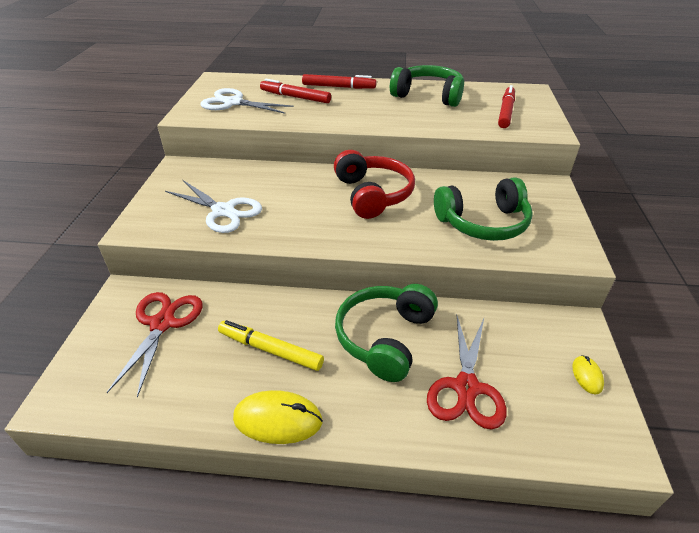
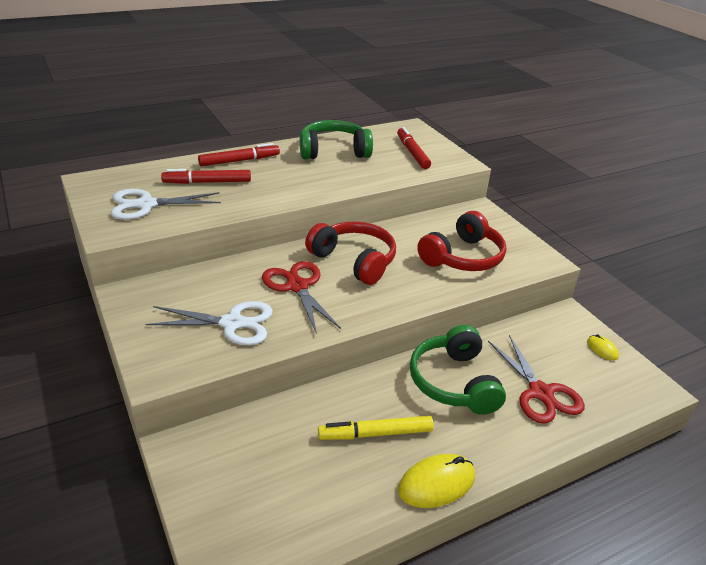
camera: 35 degrees left, 5 degrees down
(162, 323) = (252, 458): red scissors -> red scissors (297, 286)
(483, 223) = (463, 257): green headphones -> red headphones

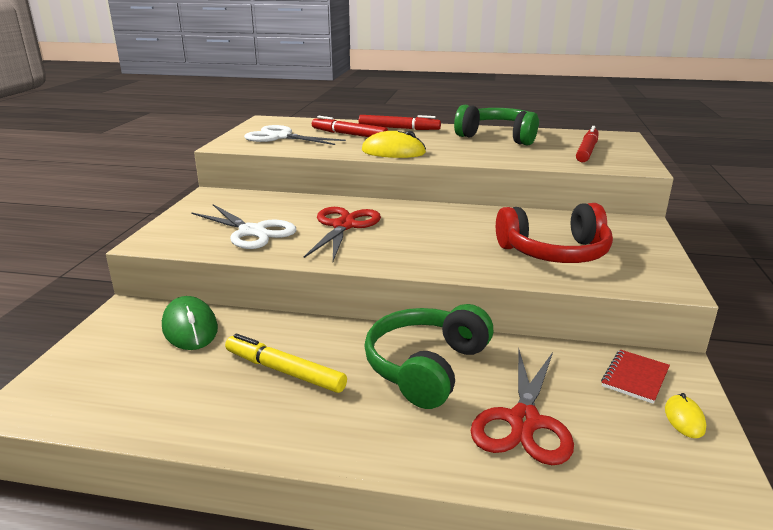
camera: 40 degrees right, 10 degrees down
(258, 435) = (190, 328): none -> green mouse
(354, 261) = (426, 224): red headphones -> none
(436, 483) = (280, 439): yellow mouse -> yellow mouse (393, 152)
(559, 332) = (635, 378): none -> red notebook

